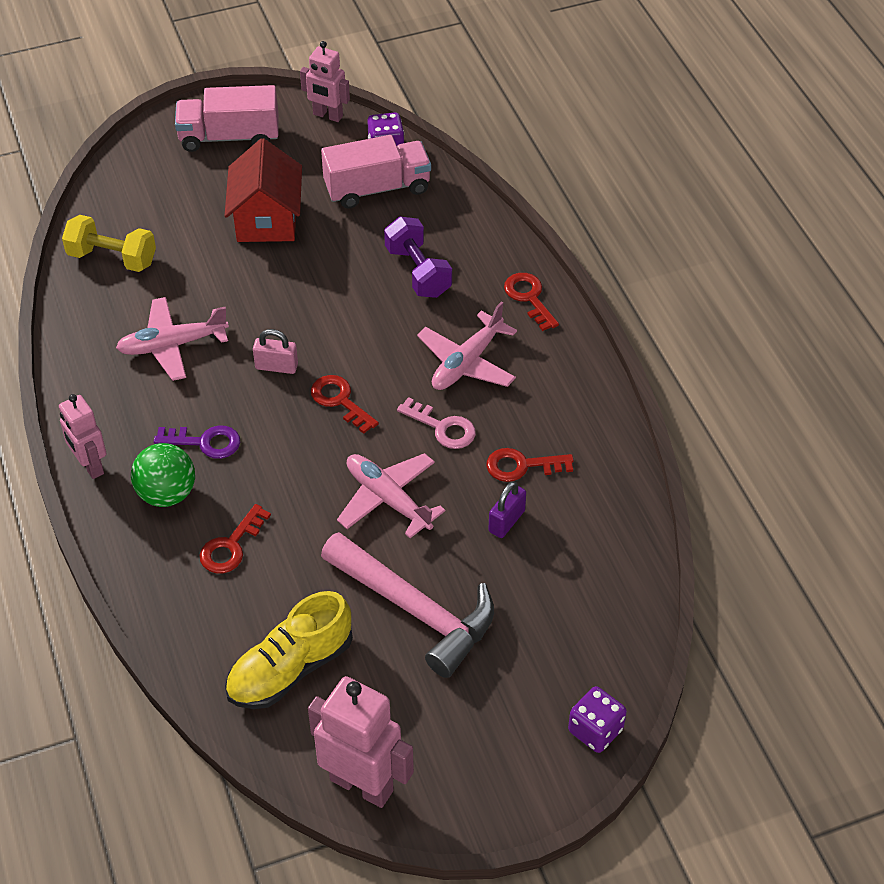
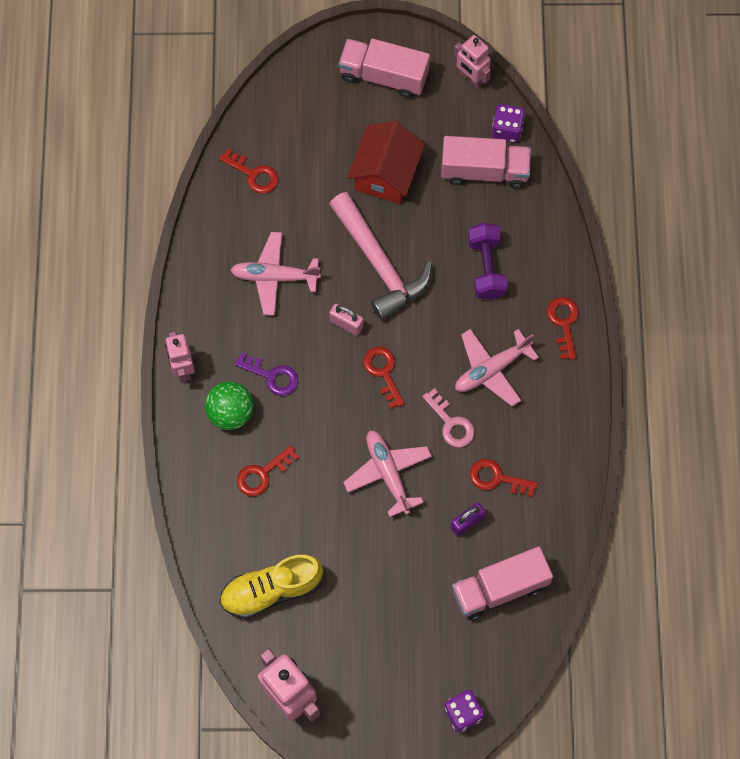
camera: 20 degrees right, 20 degrees up
(112, 258) = (254, 174): yellow dumbbell -> red key
(416, 610) = (374, 574): pink hammer -> pink hammer (380, 264)
(578, 578) = (500, 588): none -> pink truck

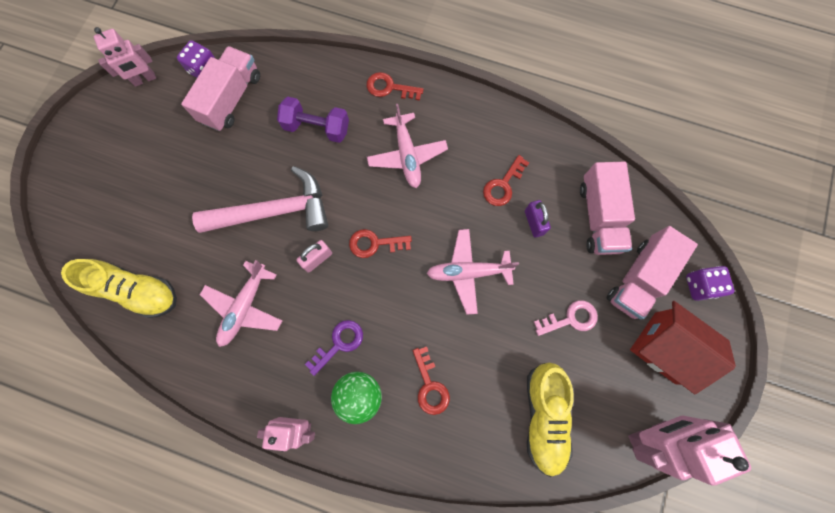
camera: 70 degrees left, 5 degrees up
(254, 174) = (137, 291): red key -> yellow shoe
(383, 76) = (104, 146): pink truck -> pink truck (639, 278)
(386, 174) = (195, 177): red house -> red house (664, 347)
(451, 423) = (442, 204): pink key -> pink key (570, 318)

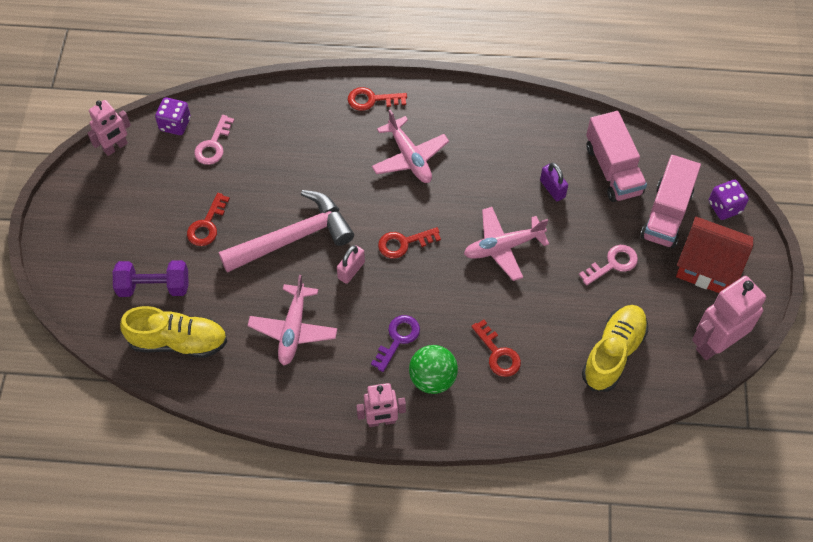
camera: 15 degrees left, 15 degrees down
(231, 99) = (213, 145): pink truck -> pink key
(317, 128) = (310, 152): purple dumbbell -> purple dumbbell (154, 286)
(503, 185) = (512, 163): red key -> red key (207, 225)
(543, 417) = (613, 353): yellow shoe -> yellow shoe turned 135 degrees counterclockwise

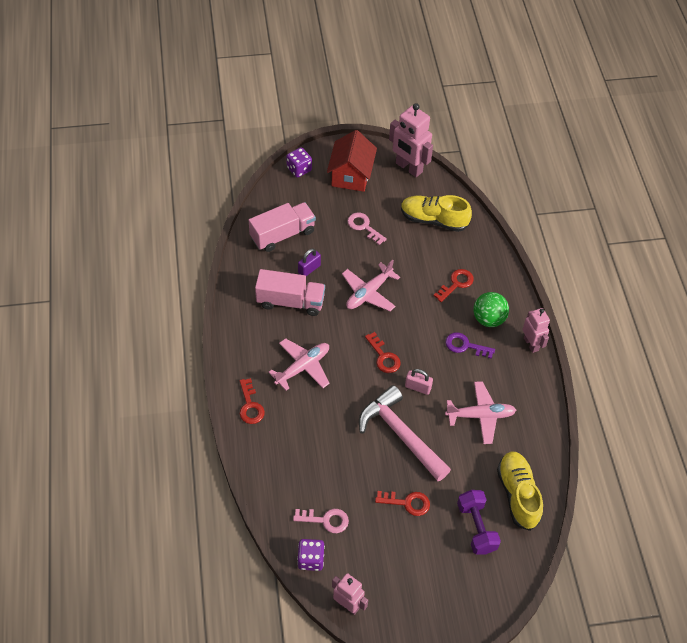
camera: 105 degrees left, 5 degrees down
(503, 247) = (368, 293): pink plane -> pink plane turned 75 degrees clockwise
(666, 214) = (314, 200): pink truck -> pink truck (290, 301)

